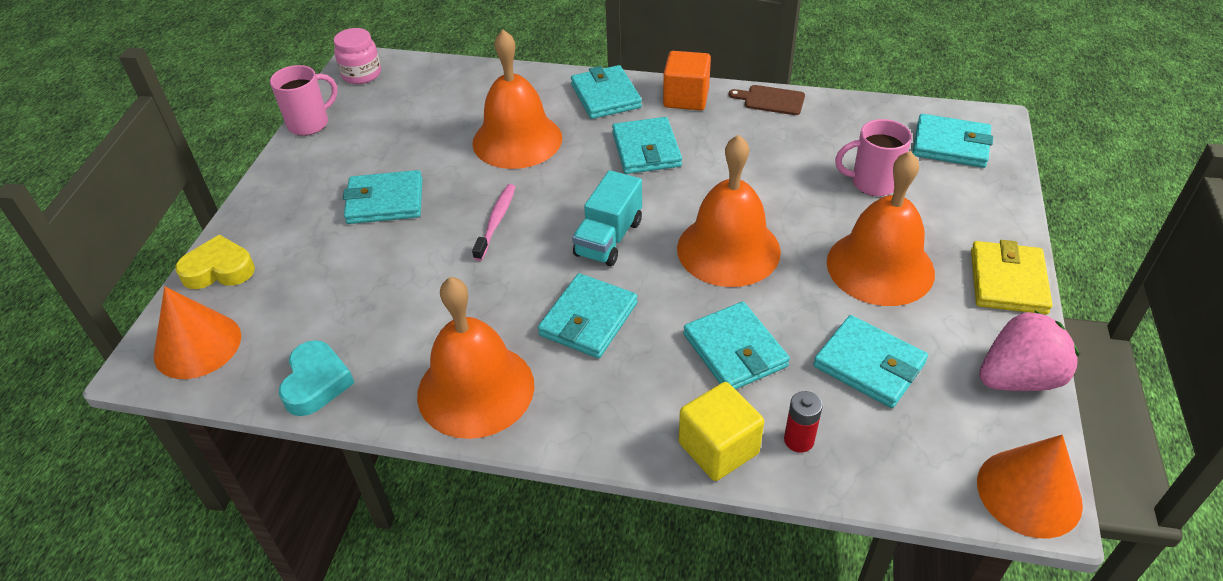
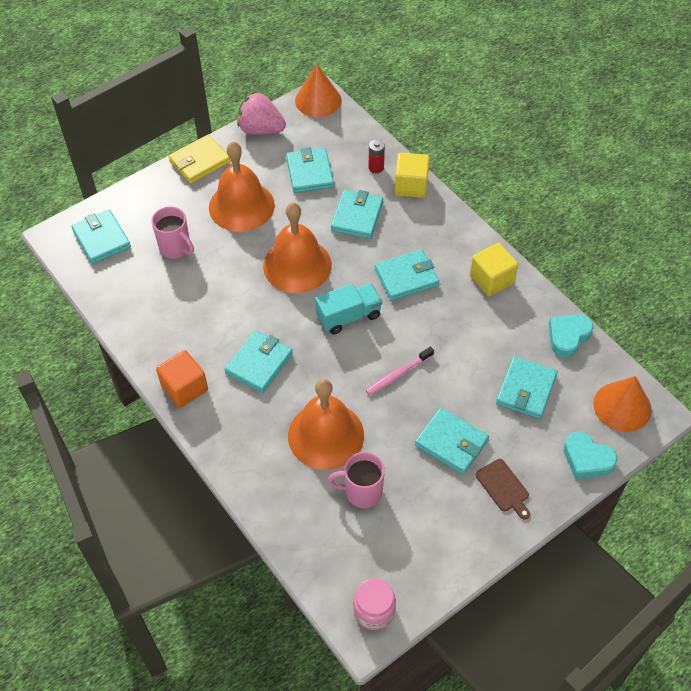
camera: 140 degrees left, 10 degrees up
(219, 270) = (587, 459): yellow heart -> turquoise heart
(310, 123) = (452, 573): pink mug -> pink mug (362, 492)
(475, 389) = (491, 279): orange bell -> yellow cube
(605, 96) = (229, 432): turquoise wallet -> turquoise wallet (526, 390)
(771, 100) = (140, 345): brown cutting board -> brown cutting board (503, 487)

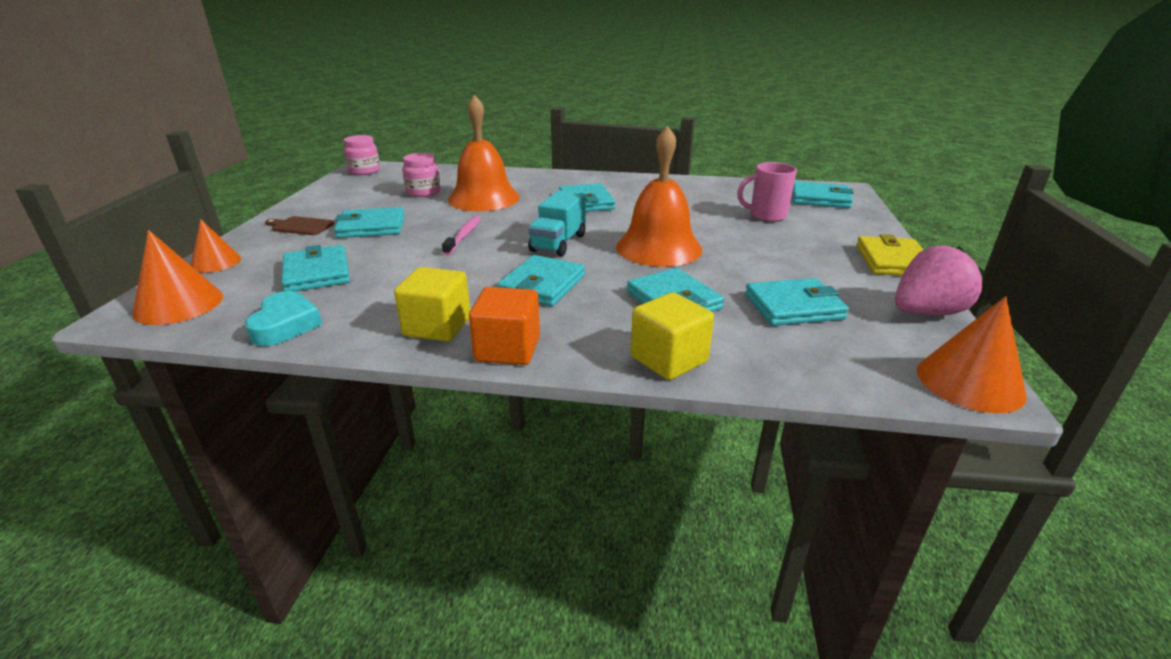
camera: 135 degrees right, 25 degrees down
(184, 388) = (614, 180): orange cube -> orange cube (508, 349)
(241, 206) = (785, 255): orange bell -> none
(309, 173) = (793, 307): turquoise wallet -> turquoise wallet turned 45 degrees counterclockwise
(362, 492) = (423, 192): pink mug -> pink jar
(376, 167) = (743, 352): red battery -> none
(587, 459) = (216, 262): turquoise heart -> orange cone

